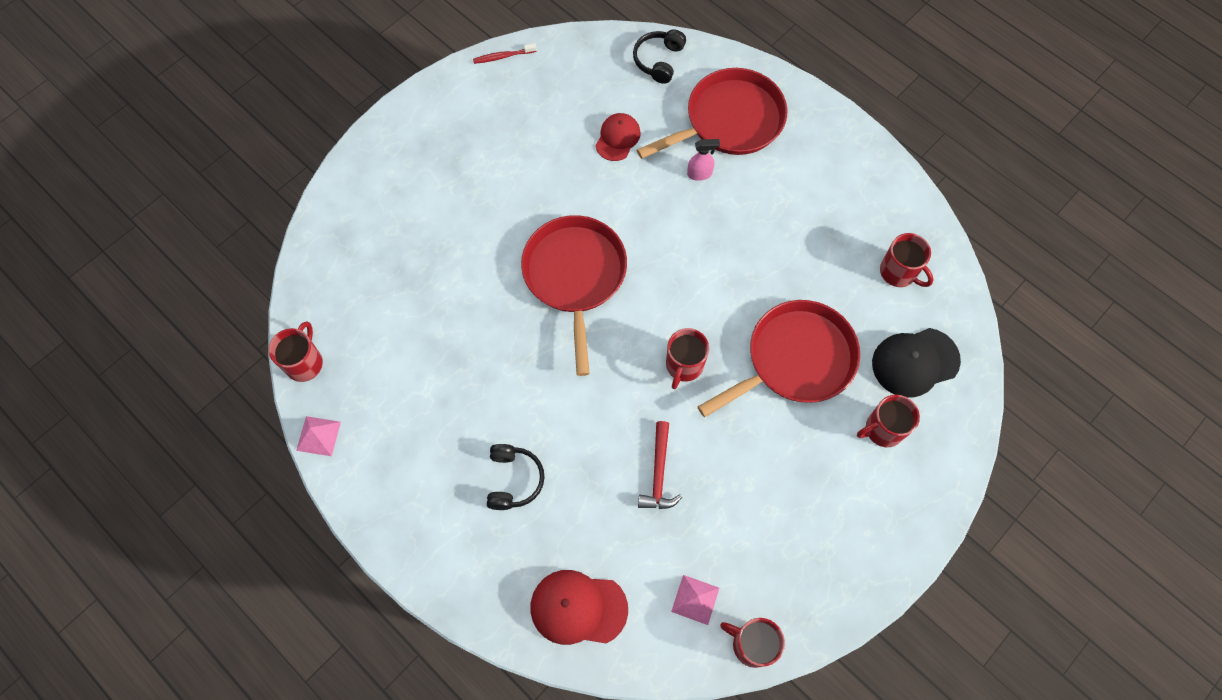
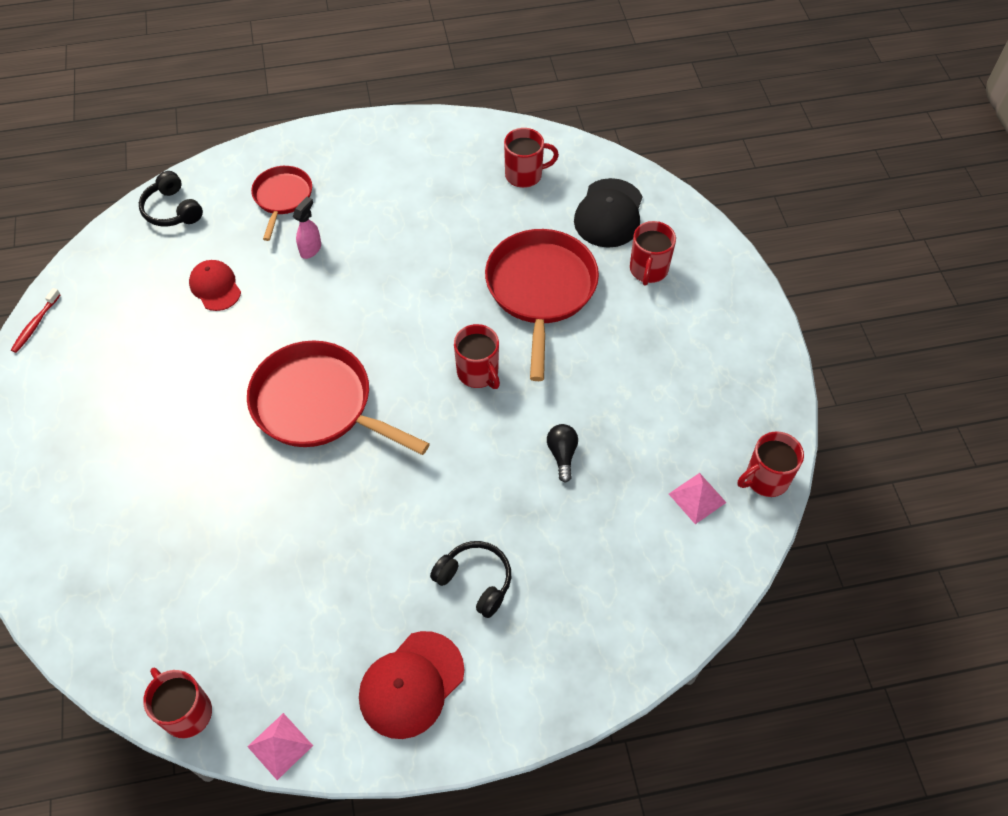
camera: 55 degrees left, 10 degrees down
(578, 608) = (640, 600): red cap -> red cap (411, 684)
(659, 473) = (562, 455): red hammer -> black light bulb
(729, 120) = (282, 197): red pan -> red pan, size x0.57

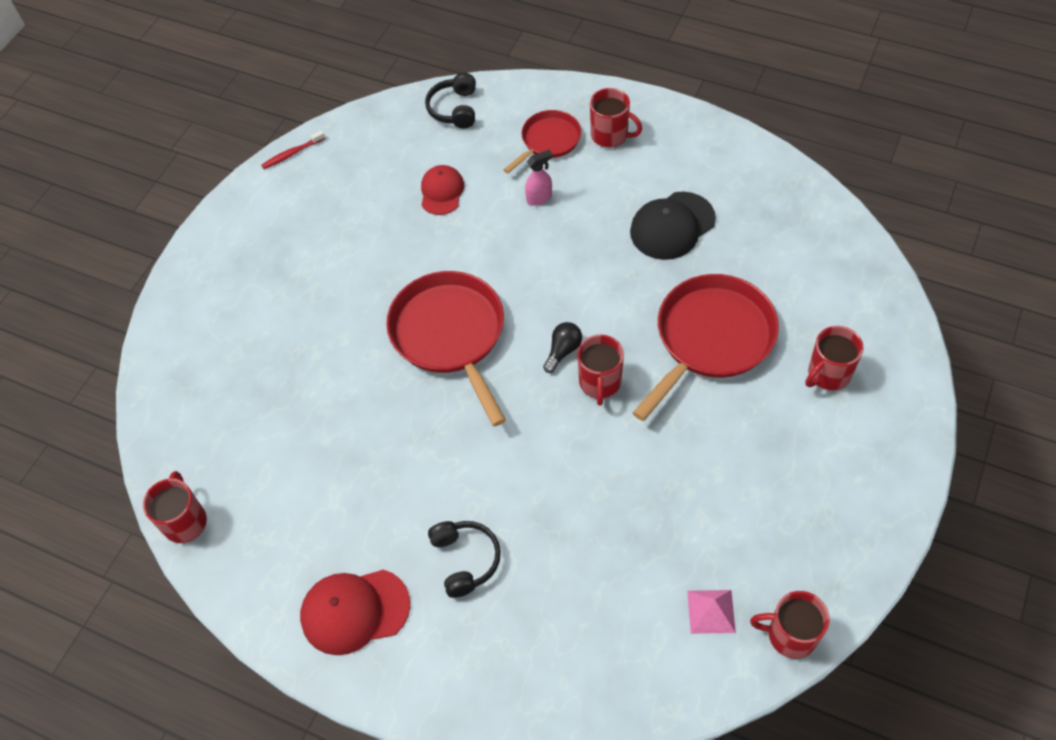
camera: 40 degrees right, 0 degrees up
(280, 745) = (228, 592): pink pyramid -> none
(524, 175) = (776, 224): red mug -> red mug (610, 135)
(562, 455) = (618, 498): black light bulb -> black light bulb (563, 351)
(609, 213) = (830, 300): black cap -> black cap (672, 226)

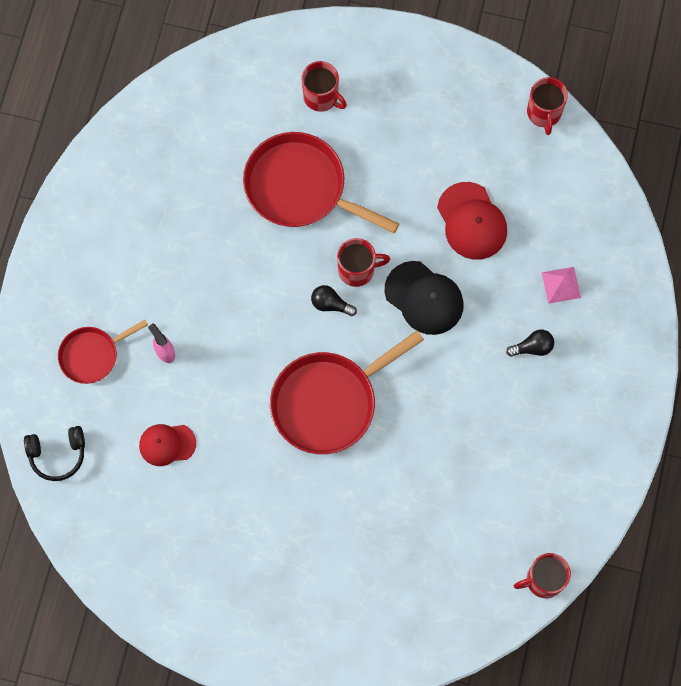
camera: 105 degrees left, 15 degrees up
(292, 154) = (134, 606): red toothbrush -> none
(355, 611) = (589, 421): red cap -> red cap (472, 221)
(465, 560) = (532, 347): black headphones -> black light bulb
(548, 141) = (92, 355): red pan -> red pan turned 60 degrees counterclockwise
(610, 135) = (79, 298): red mug -> none
(672, 226) = (184, 230): black cap -> black cap (424, 298)
(711, 611) = (537, 167): pink pyramid -> pink pyramid (561, 285)

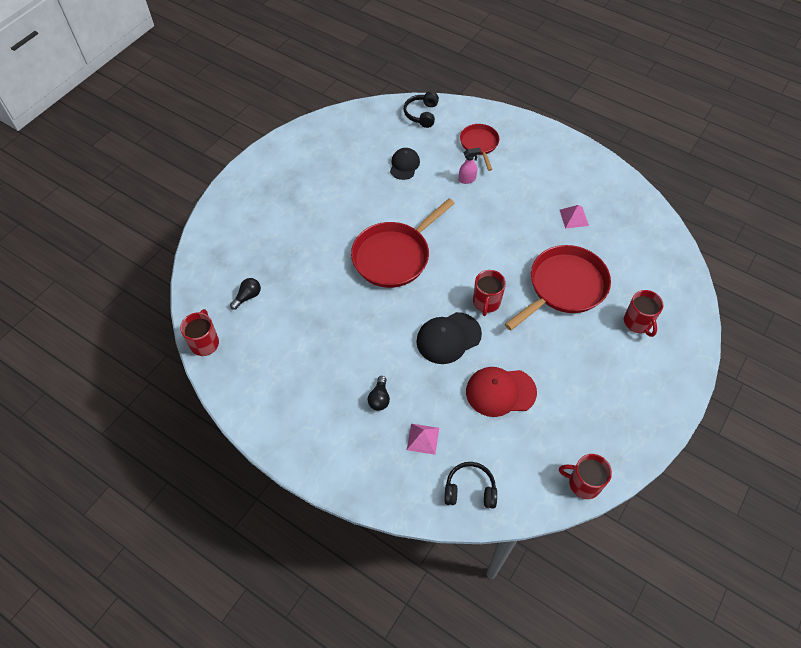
camera: 110 degrees right, 15 degrees down
(167, 444) = (404, 165): red cap -> black cap
(185, 201) = (574, 217): none -> pink pyramid
(321, 97) = (638, 322): red mug -> red mug turned 75 degrees counterclockwise
(329, 402) = (394, 256): red pan -> red pan turned 120 degrees counterclockwise
(330, 304) = (465, 278): black light bulb -> black light bulb (248, 297)
(597, 220) = (470, 490): none -> black headphones

